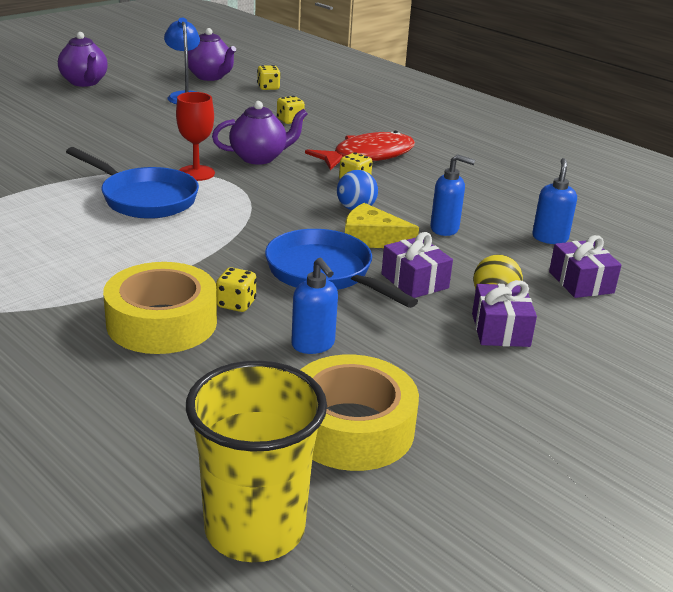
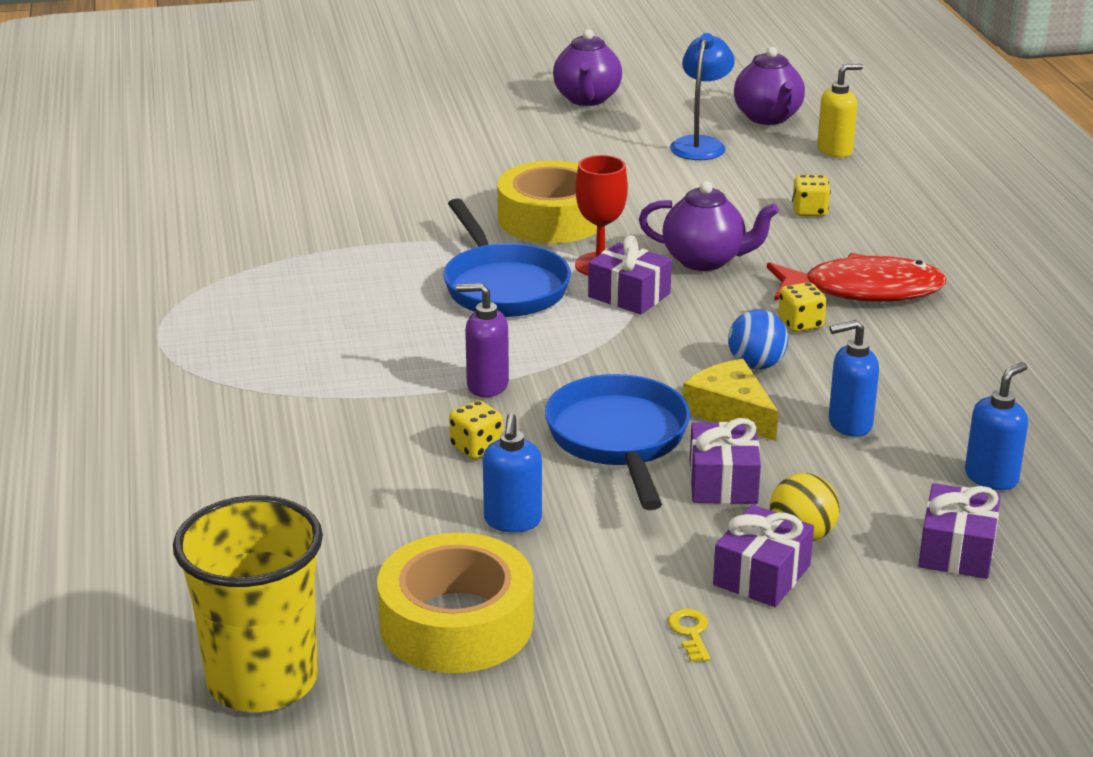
camera: 35 degrees right, 0 degrees up
(162, 322) = (376, 445): yellow tape -> yellow tape (551, 219)
(200, 262) = (486, 385): none -> purple soap dispenser
(234, 186) = (629, 295): none -> purple gift
(268, 88) = (835, 150): yellow dice -> yellow soap dispenser
(445, 229) = (849, 424): blue soap dispenser -> blue soap dispenser turned 120 degrees clockwise
(502, 379) = (690, 632): none -> yellow key

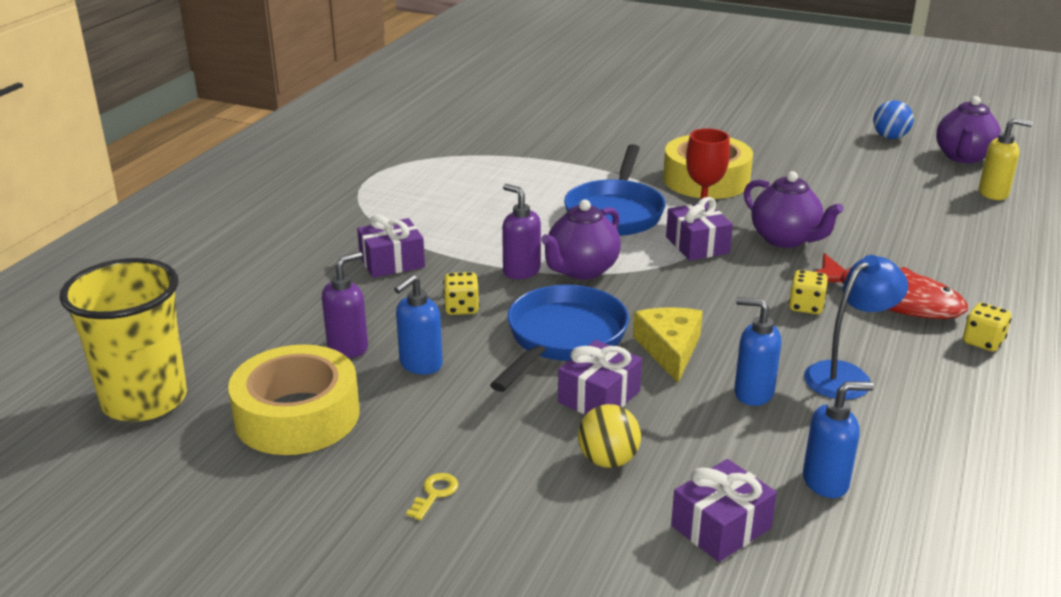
camera: 35 degrees right, 0 degrees up
(412, 534) = (348, 347): none -> purple soap dispenser
(587, 99) = (832, 111): purple teapot -> purple teapot (581, 270)
(700, 144) = (883, 161): blue lamp -> blue lamp (846, 375)
(756, 365) = (732, 324): blue ball -> blue ball (890, 137)
(761, 575) = (540, 476): purple gift -> purple gift (392, 262)
(809, 211) = (916, 230): yellow dice -> yellow dice (982, 342)

